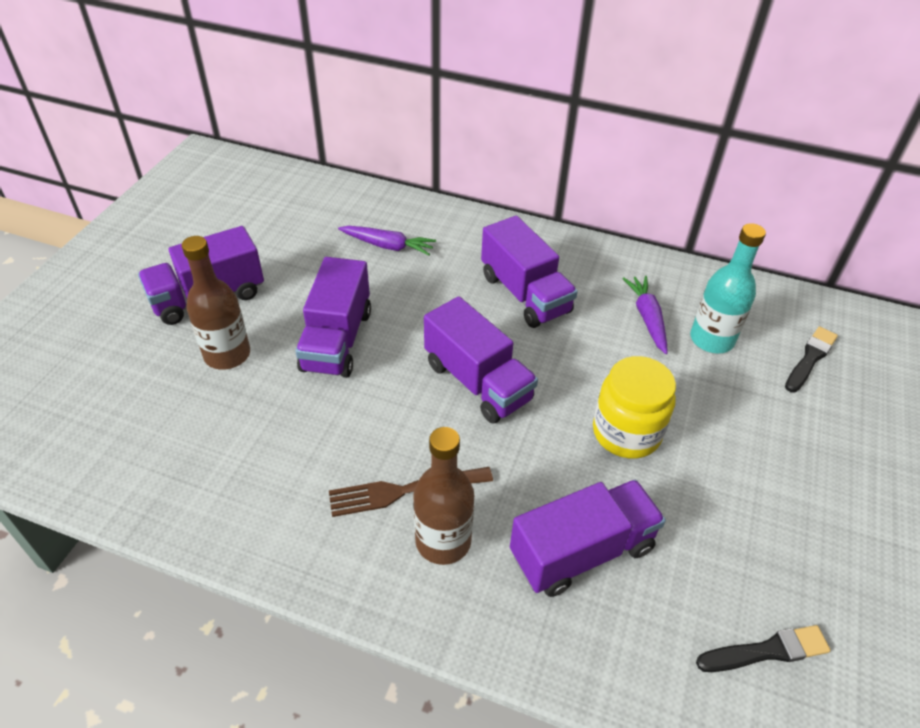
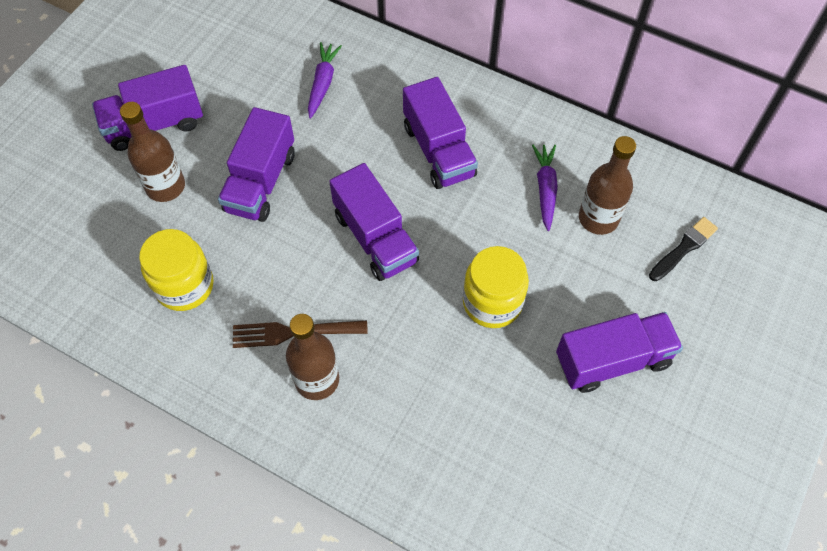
camera: 10 degrees right, 15 degrees up
(262, 454) = (184, 286): none -> yellow jar
(388, 246) = (323, 83): purple carrot -> purple carrot turned 105 degrees counterclockwise
(581, 552) = (425, 403): purple truck -> purple truck (612, 360)
(711, 339) = (598, 218): turquoise bottle -> brown bottle
(766, 651) = (548, 502): black brush -> none

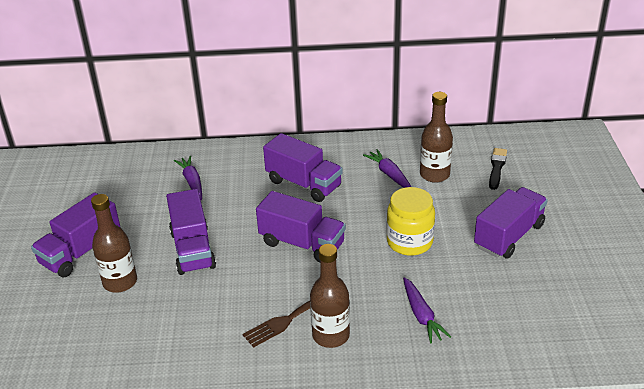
camera: 30 degrees left, 25 degrees down
(184, 286) = (184, 330): yellow jar -> none
(427, 411) = (421, 315): none -> purple carrot

